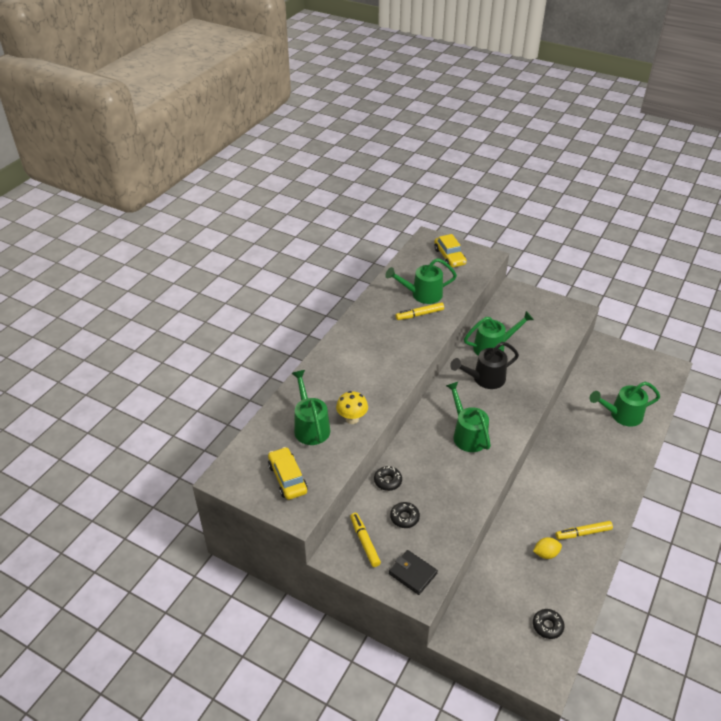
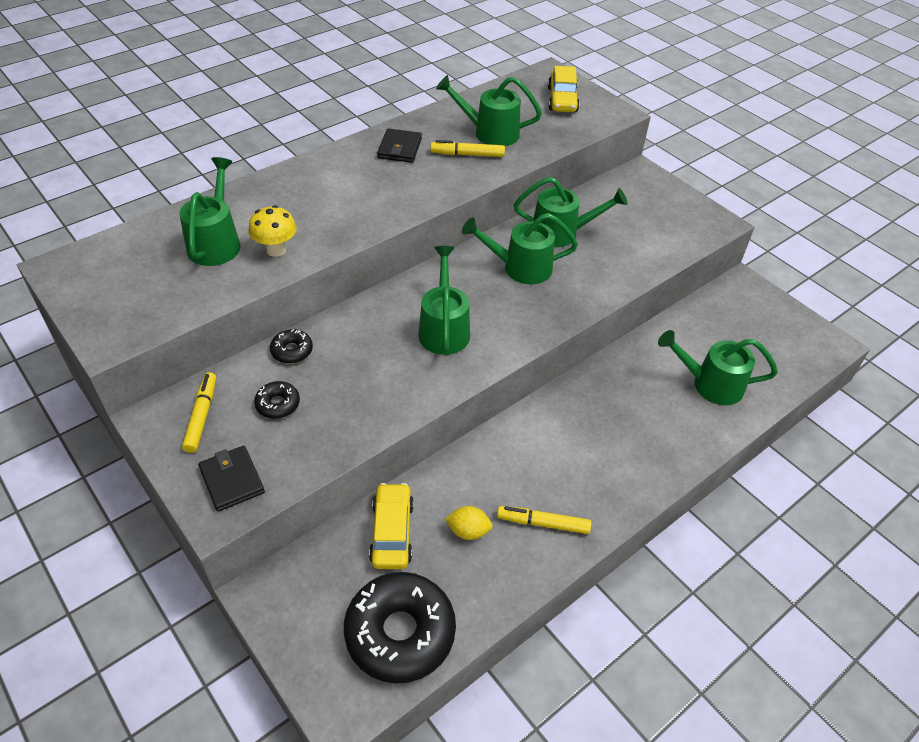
camera: 20 degrees right, 5 degrees up
(287, 478) = (134, 294): yellow car -> yellow car (392, 532)
(375, 323) = (399, 148): none -> black wallet
(484, 379) = (519, 268): black watering can -> green watering can
(547, 626) = (400, 633): black donut -> black donut, size x2.21

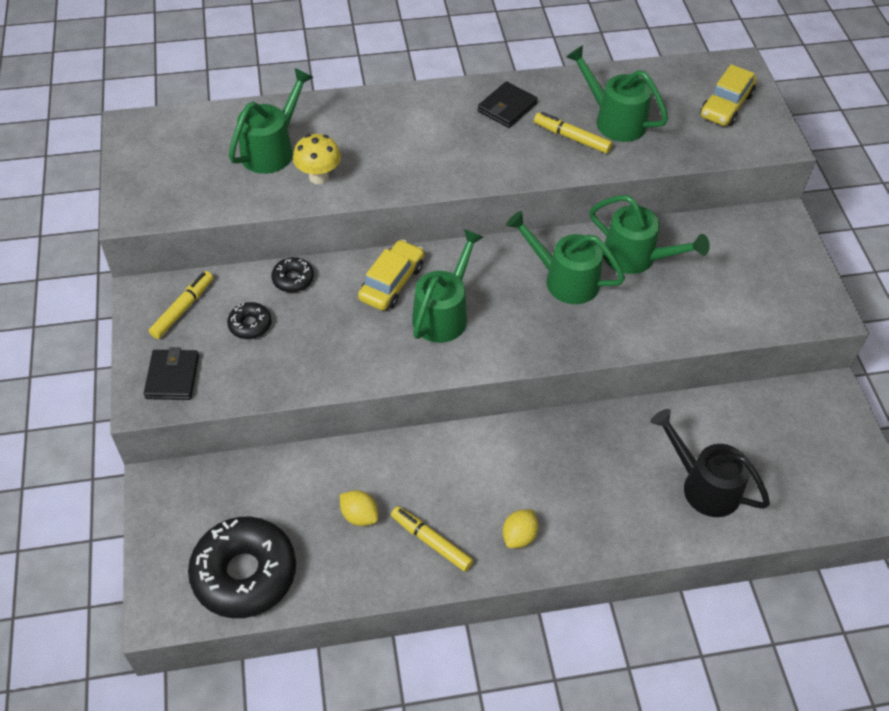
camera: 30 degrees right, 5 degrees up
(392, 532) = (293, 485): yellow car -> yellow car (392, 282)
(608, 485) = (519, 536): none -> yellow lemon
(709, 384) = (703, 485): green watering can -> black watering can

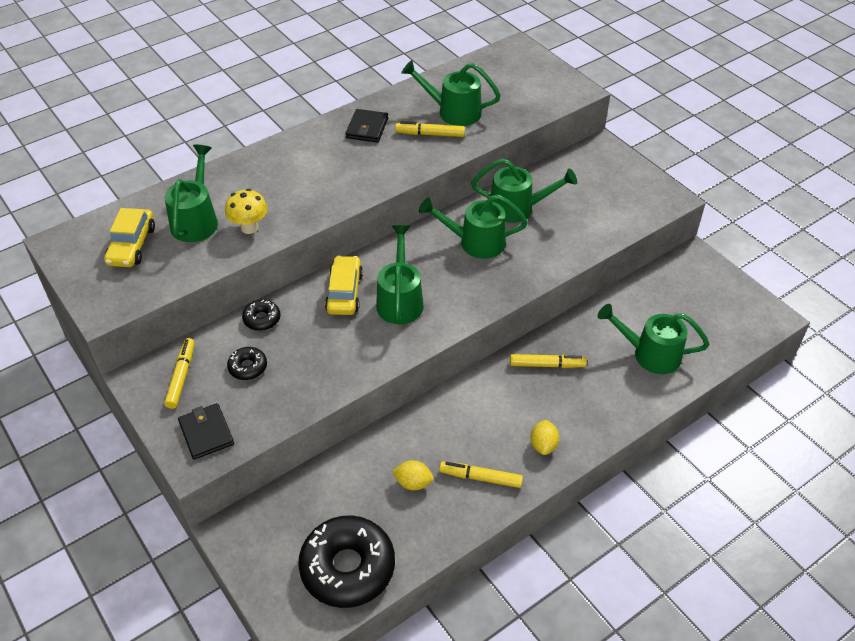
camera: 25 degrees left, 5 degrees down
(578, 449) = (547, 365): none -> yellow marker
(703, 485) = (649, 354): black watering can -> green watering can
(726, 105) = (526, 77): yellow car -> yellow car (132, 245)

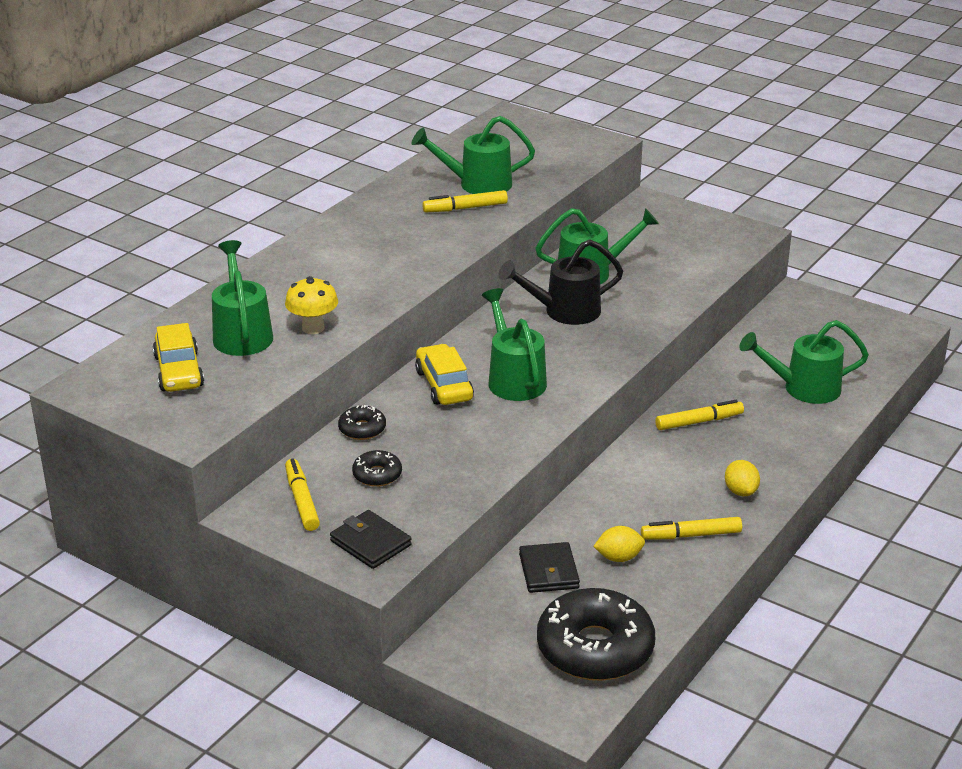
camera: 20 degrees left, 15 degrees down
(367, 128) = (387, 215): black wallet -> black wallet (549, 571)
(474, 242) = (563, 312): green watering can -> black watering can

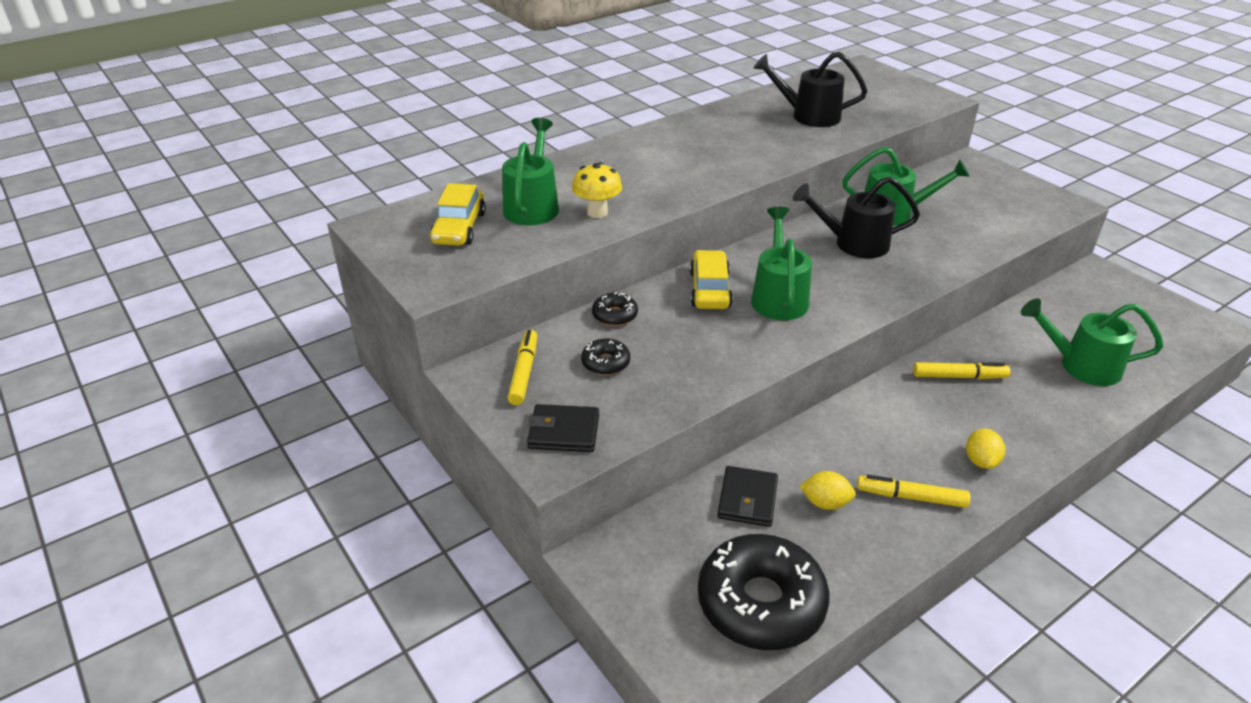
camera: 20 degrees right, 5 degrees up
(370, 543) = (564, 432): black wallet -> black wallet turned 60 degrees counterclockwise
(465, 208) = (788, 134): yellow marker -> none
(476, 184) = (808, 116): green watering can -> black watering can

